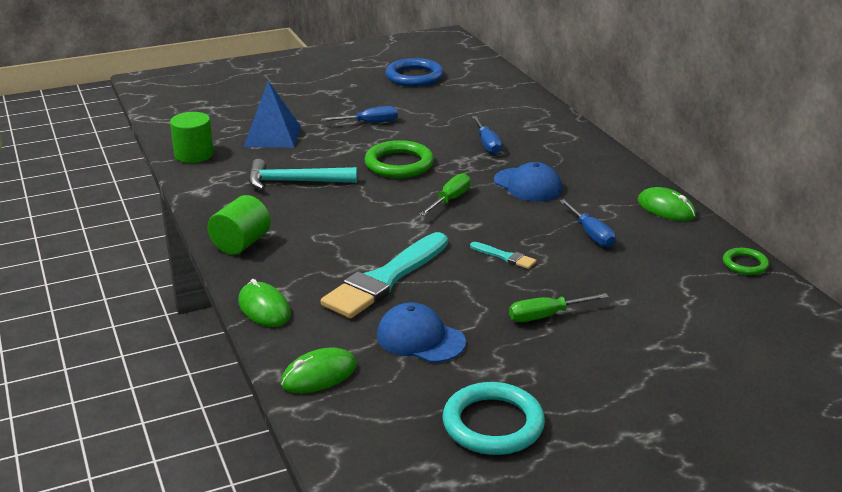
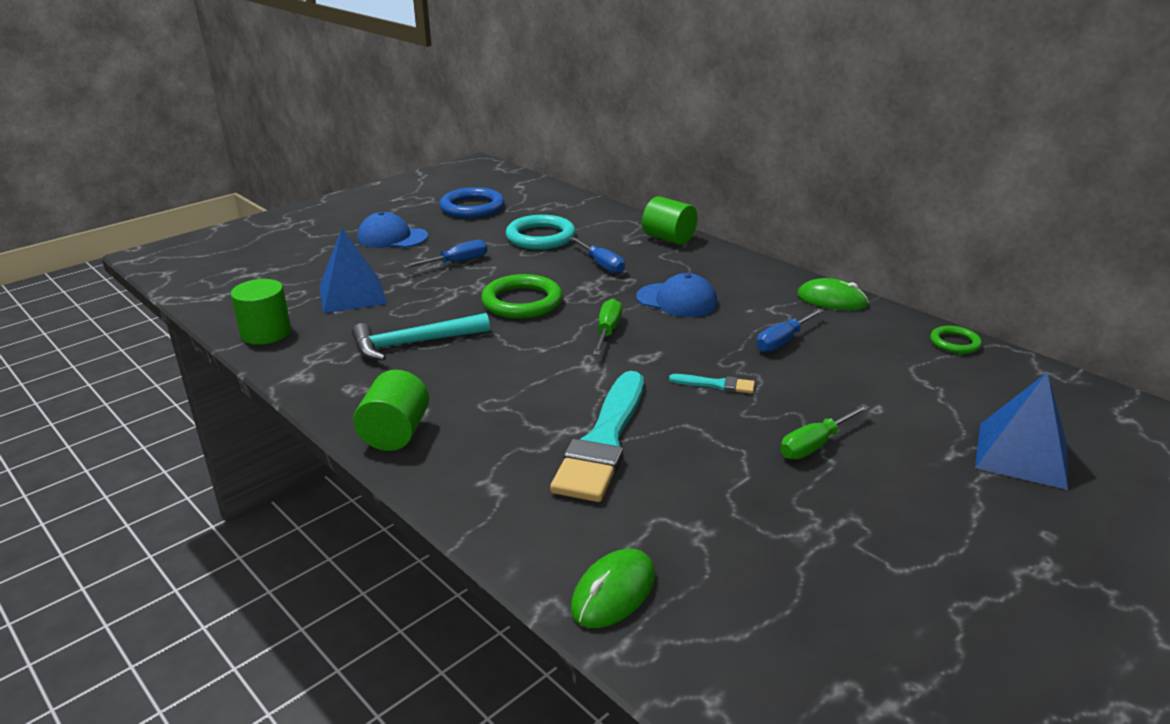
camera: 20 degrees left, 0 degrees up
(264, 308) = (480, 514): green mouse -> none
(420, 339) = (700, 508): blue cap -> blue cap (392, 237)
(493, 424) = (870, 602): turquoise ring -> turquoise ring (540, 237)
(564, 131) = (668, 239): none -> green cylinder
(591, 234) = (783, 341): blue screwdriver -> blue screwdriver turned 90 degrees clockwise
(713, 359) = (1022, 455): none -> blue pyramid

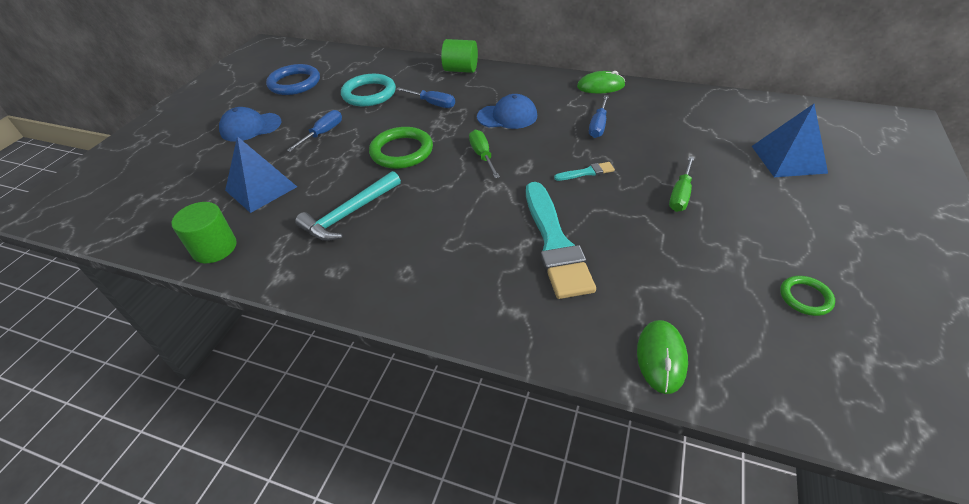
camera: 25 degrees left, 15 degrees up
(395, 434) = (403, 297): green cylinder -> none
(954, 343) = (692, 95): green ring -> green ring (805, 297)

